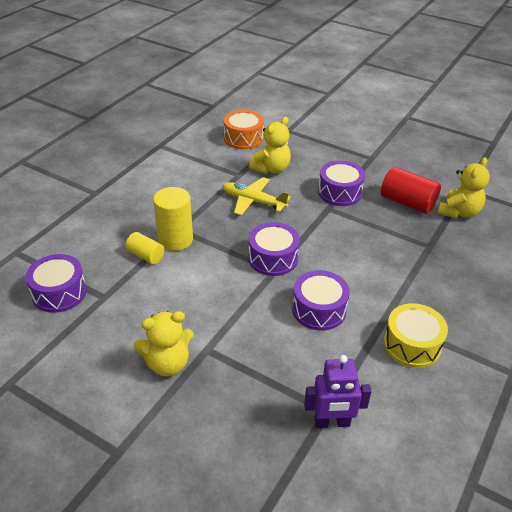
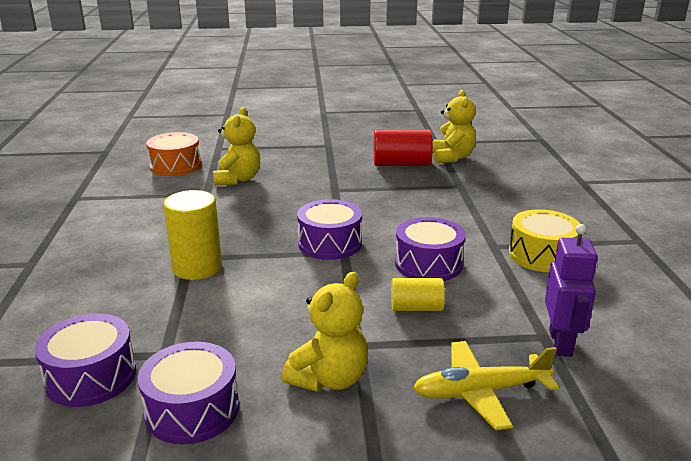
camera: 35 degrees left, 15 degrees down
(146, 255) = (176, 294): yellow cylinder -> yellow cylinder (416, 308)
(253, 201) = (250, 208): yellow plane -> yellow plane (481, 392)
(332, 422) = (561, 343): purple robot -> purple robot turned 45 degrees counterclockwise
(340, 192) = (331, 176): purple drum -> purple drum (192, 410)

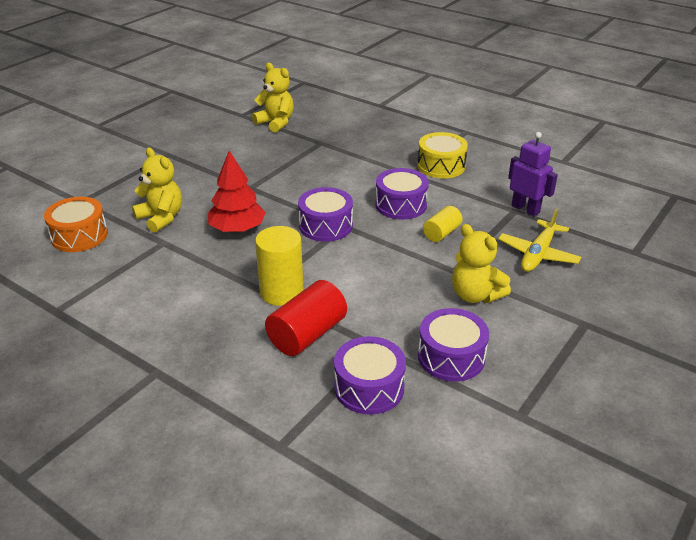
camera: 50 degrees left, 10 degrees up
(266, 211) = (237, 229): none -> red tree
(329, 379) = (475, 295): yellow teddy bear -> yellow teddy bear turned 150 degrees clockwise
(401, 164) = (254, 144): red cylinder -> red cylinder (307, 334)

